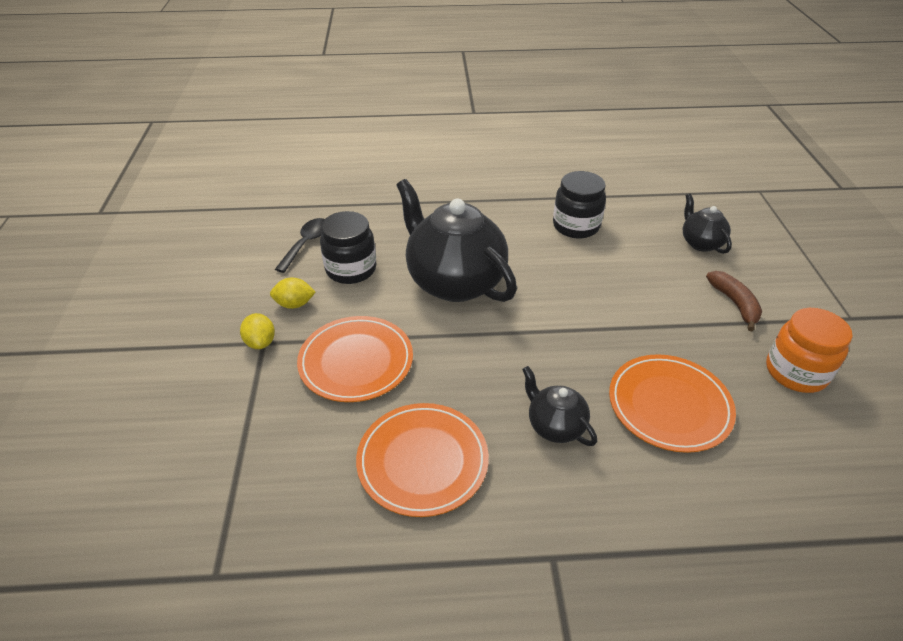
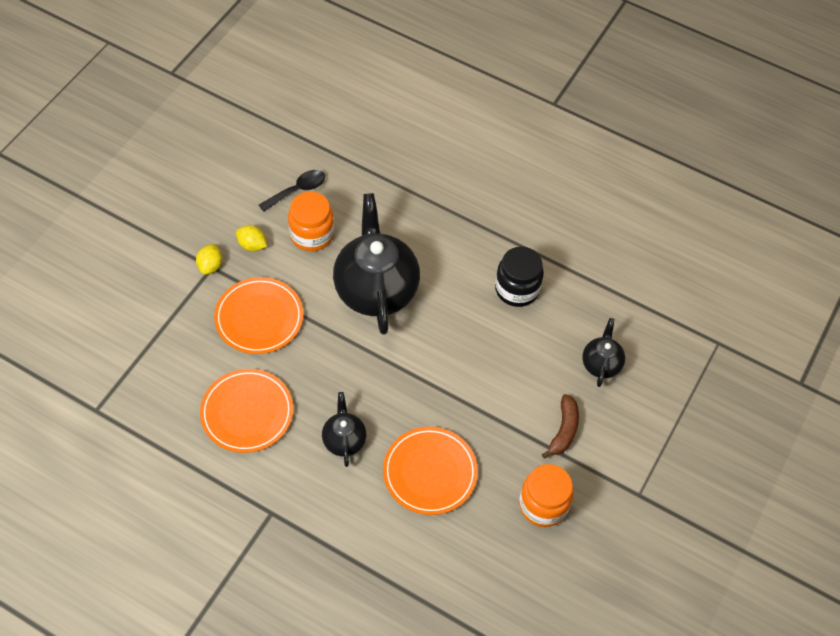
camera: 30 degrees right, 15 degrees up
(351, 269) = (312, 235): black jar -> orange jar

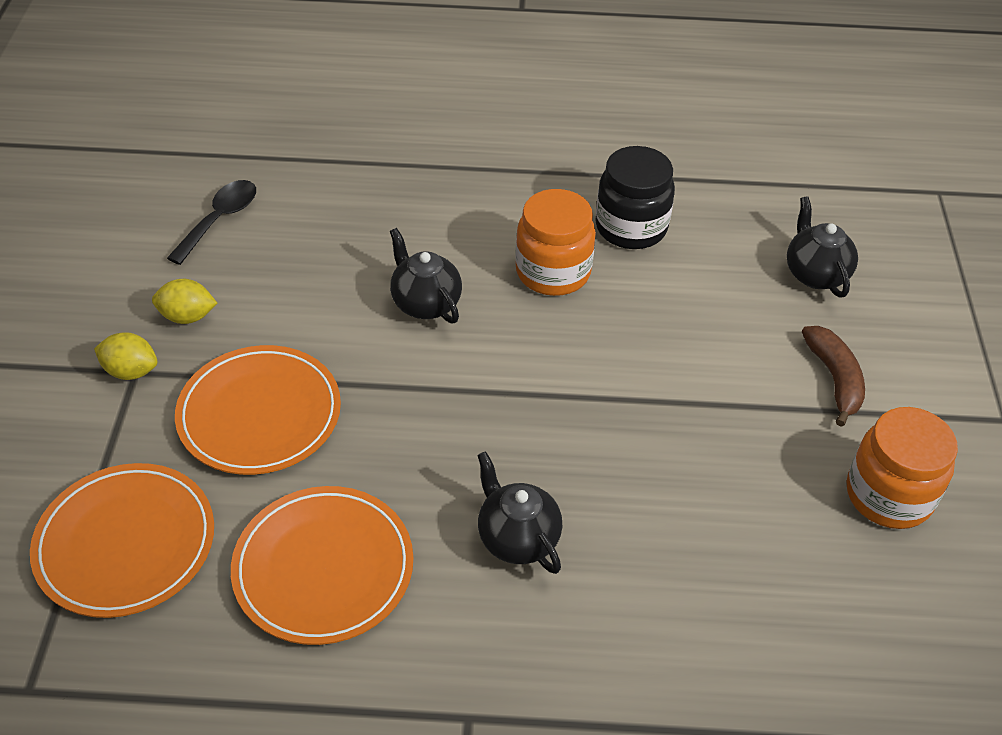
camera: 25 degrees left, 10 degrees down
(210, 266) = (131, 371): yellow lemon -> yellow lemon turned 60 degrees counterclockwise
(312, 235) = (278, 268): orange jar -> orange jar (553, 272)
(375, 289) = (425, 303): black teapot -> black teapot, size x0.48
(430, 472) = (687, 525): orange plate -> orange plate (126, 543)

